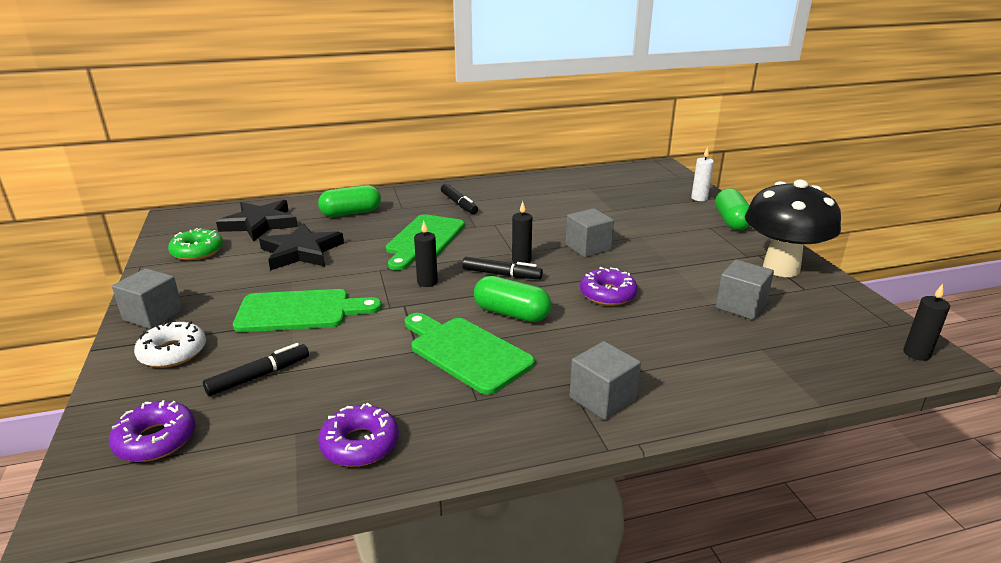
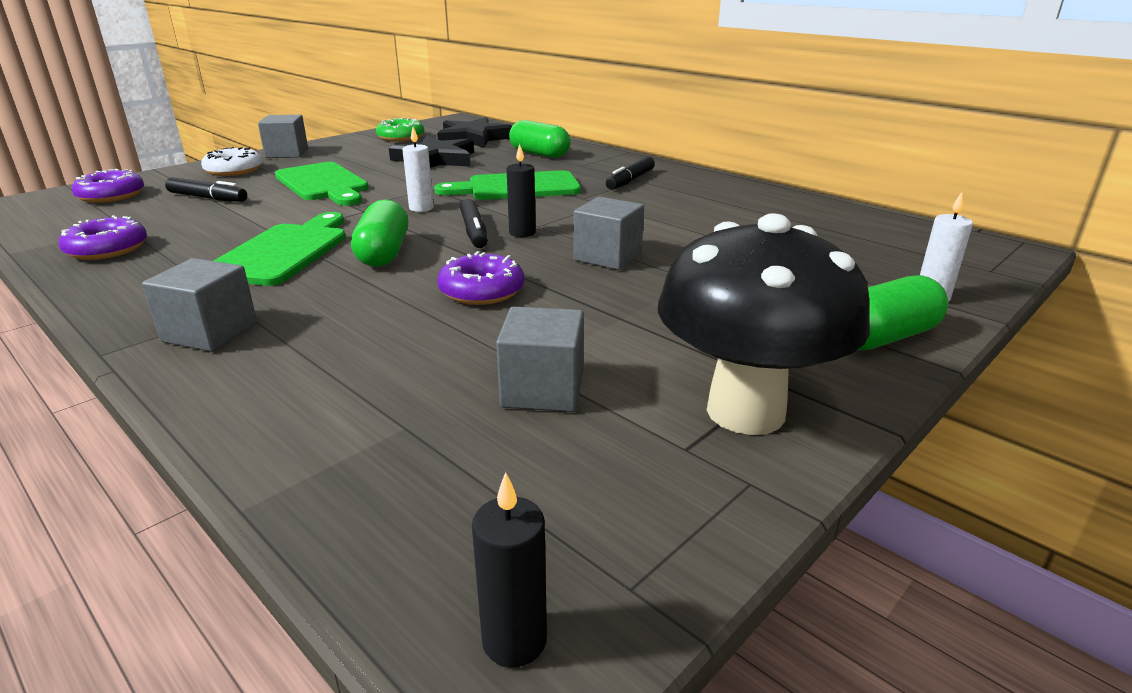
camera: 60 degrees right, 0 degrees up
(427, 282) = (421, 208): black candle -> white candle

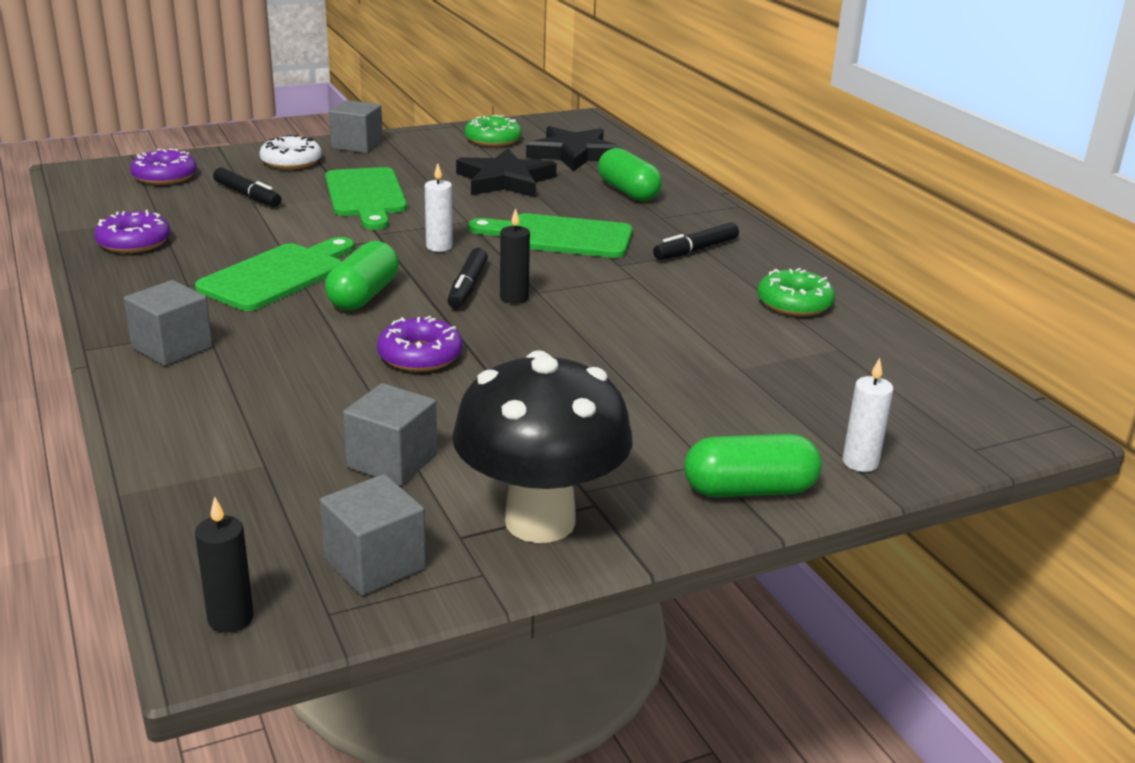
camera: 20 degrees right, 0 degrees up
(607, 257) = (572, 344): grey cube -> grey cube (375, 564)
(741, 201) = (794, 303): none -> green donut

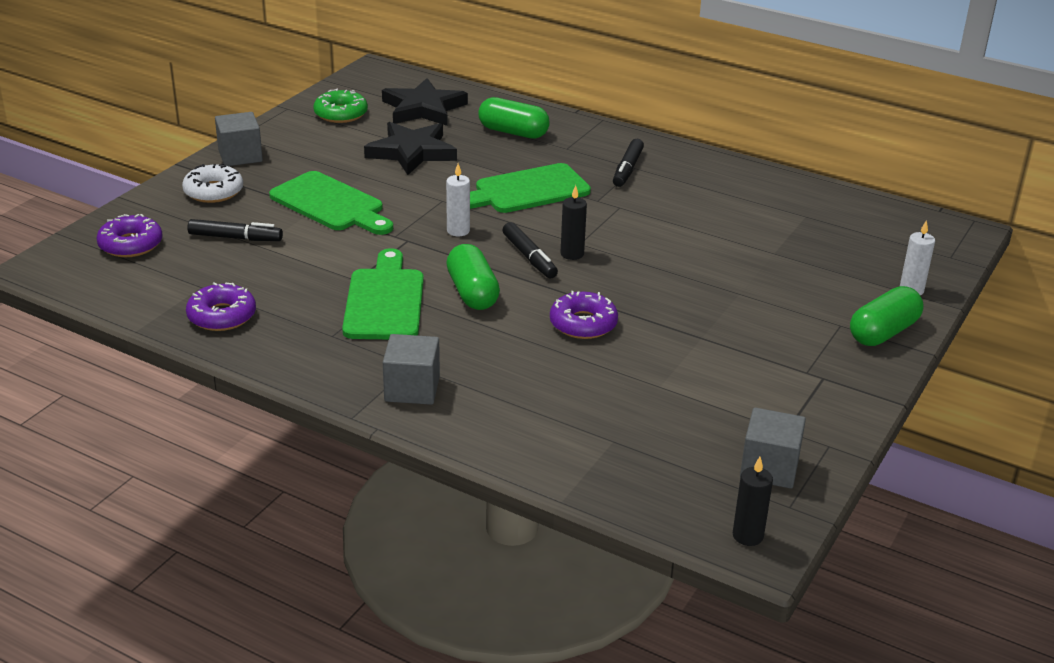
camera: 35 degrees left, 5 degrees up
(392, 461) = (681, 403): grey cube -> none
(540, 521) = (812, 401): black mushroom -> none
(794, 303) = (740, 191): green donut -> none

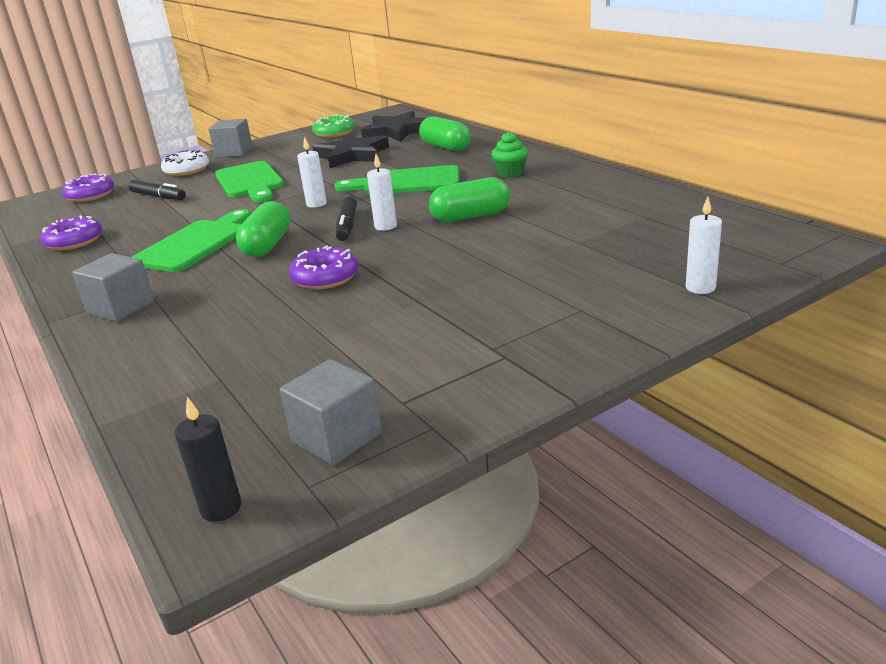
camera: 30 degrees right, 5 degrees down
(572, 254) = (385, 226): black candle -> white candle
(627, 169) = (510, 173): black marker -> green cupcake
(883, 332) = (624, 323): green capsule -> green capsule (470, 216)

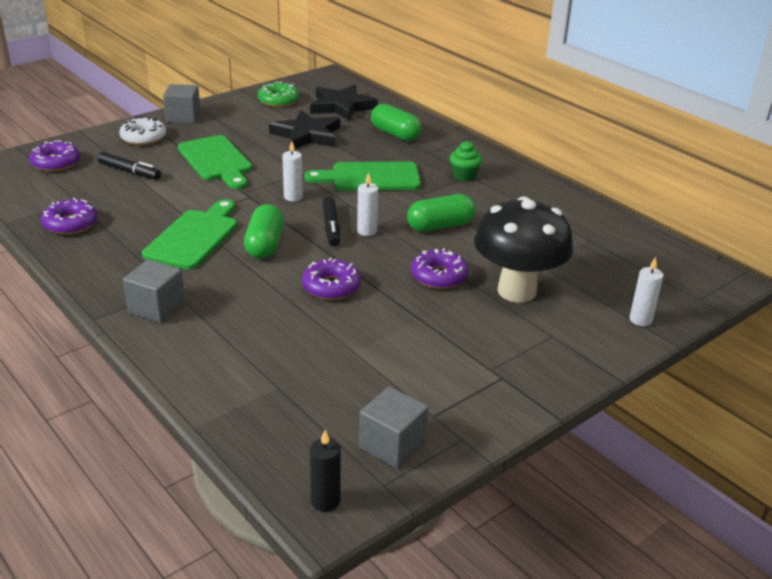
camera: 10 degrees left, 5 degrees up
(455, 261) = (439, 276): none -> purple donut
(546, 269) = (516, 291): none -> black mushroom

